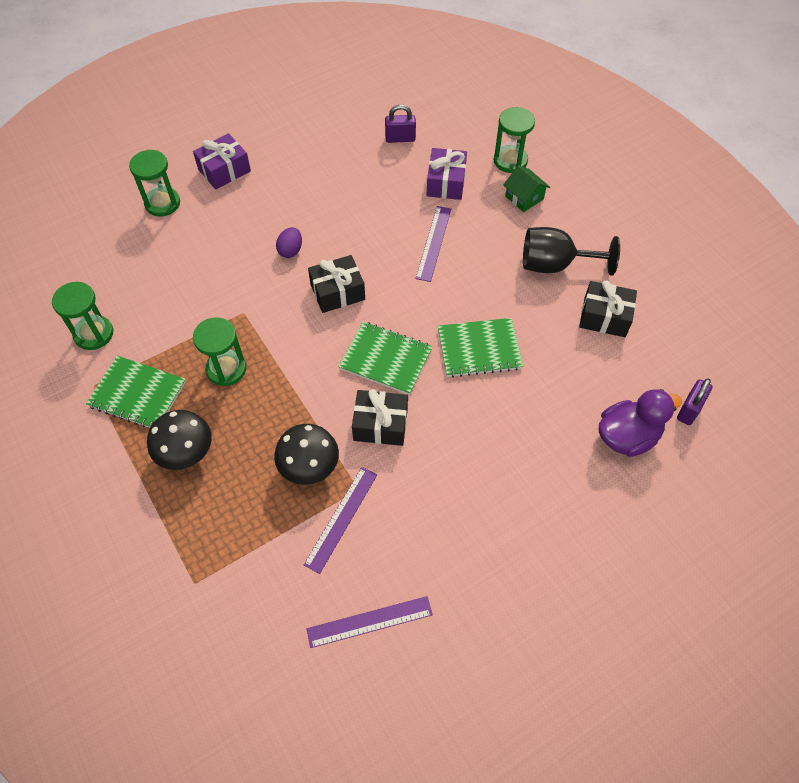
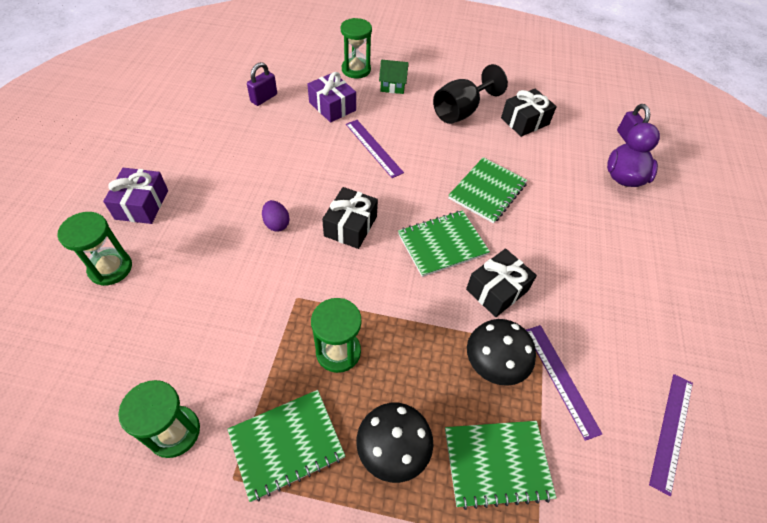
camera: 50 degrees left, 5 degrees down
(233, 520) = (497, 464): none -> green notebook

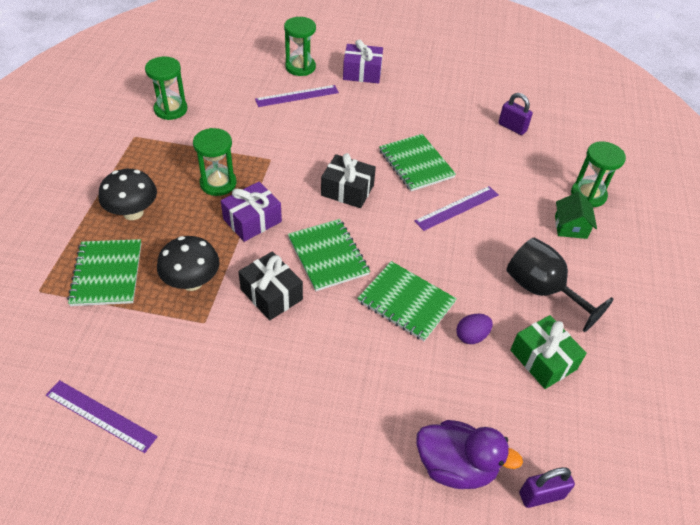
camera: 90 degrees right, 5 degrees down
(276, 224) = (347, 144): purple egg -> purple egg (471, 336)
(286, 444) = (150, 159): green notebook -> green notebook (416, 164)
(332, 106) = (515, 176): purple gift -> purple gift (252, 220)
(525, 121) = (543, 360): black gift -> green gift
(561, 379) = (170, 331): purple ruler -> purple ruler (297, 96)

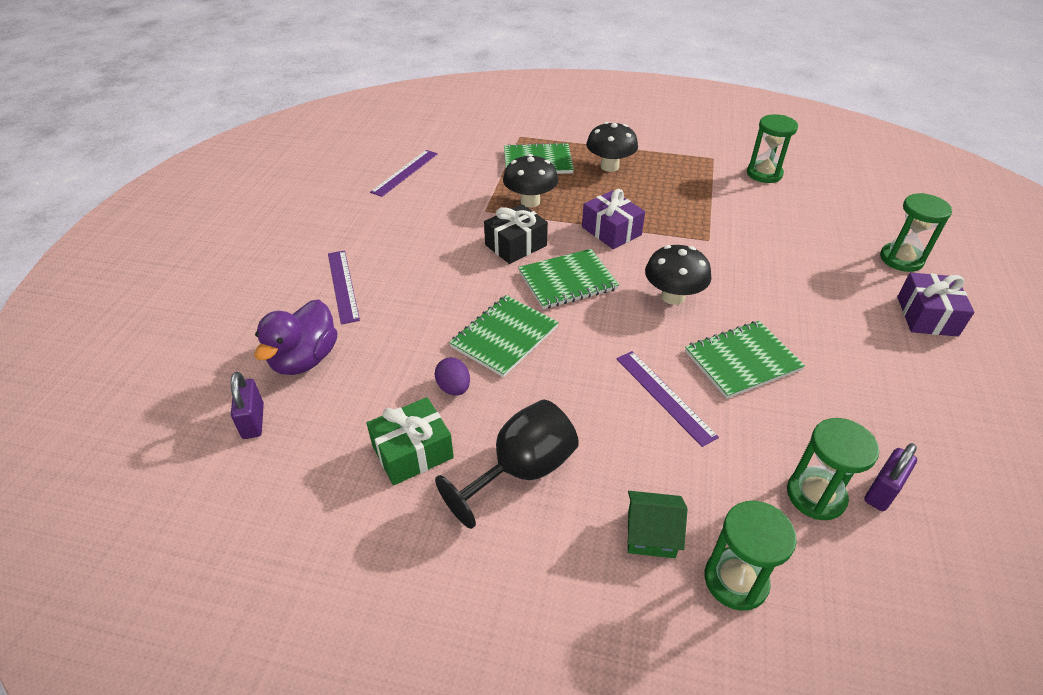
camera: 95 degrees right, 5 degrees down
(218, 183) = (660, 208): green hourglass -> green hourglass (815, 495)
(297, 96) = (836, 257): purple ruler -> purple ruler (343, 285)
(347, 190) = (673, 297): black gift -> black mushroom

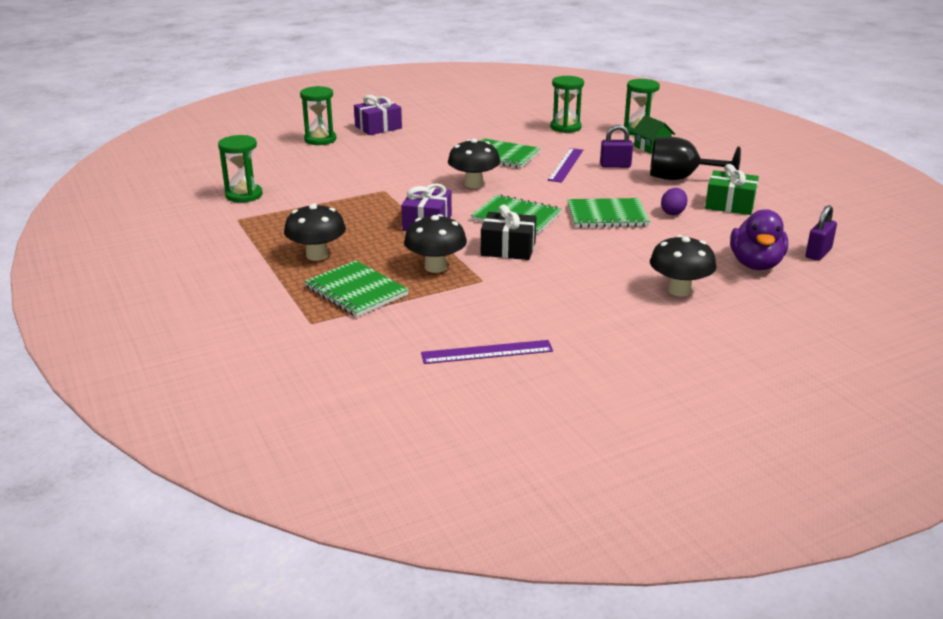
camera: 130 degrees left, 15 degrees down
(305, 359) = (755, 264): purple duck -> purple duck turned 120 degrees clockwise
(343, 285) = (679, 290): purple ruler -> black mushroom
(882, 491) = (538, 118): purple padlock -> purple padlock (615, 166)

